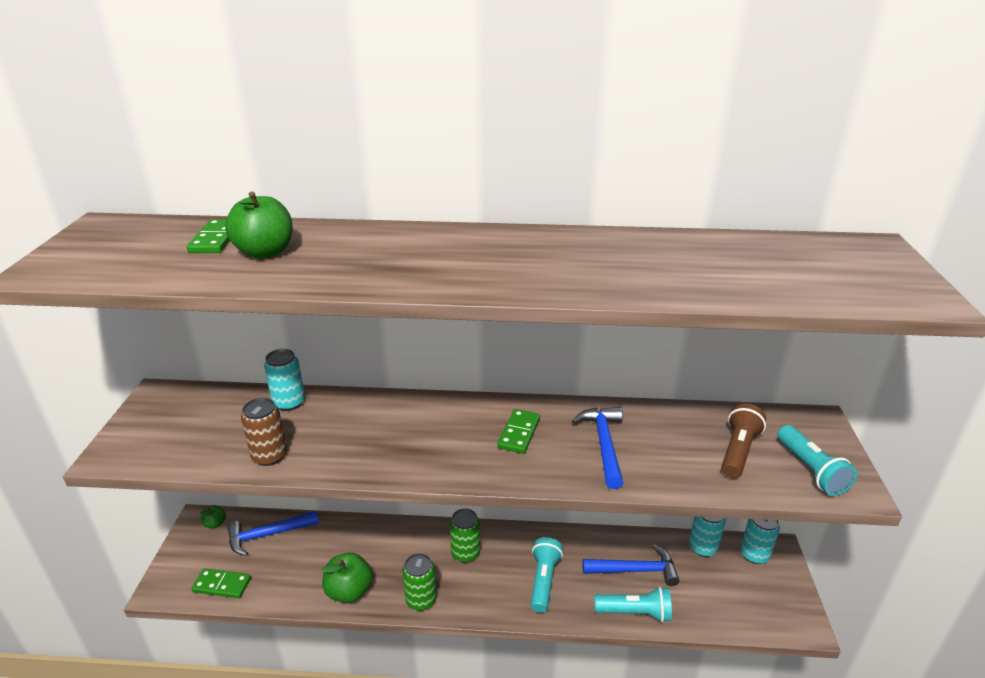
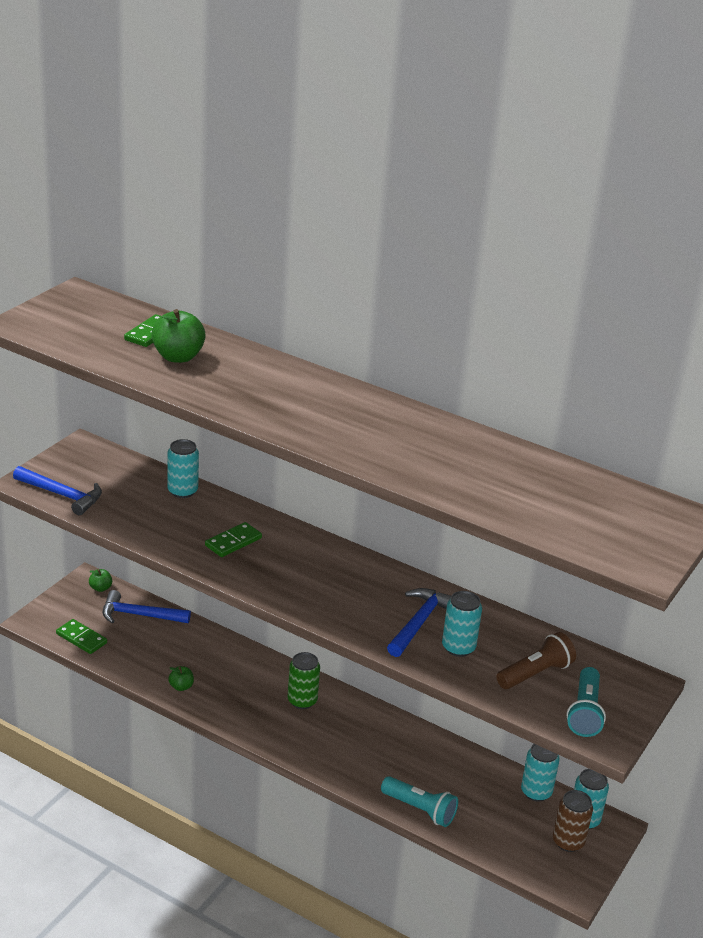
camera: 25 degrees right, 0 degrees up
(269, 456) = (141, 527): brown can -> brown can (568, 841)
(349, 591) = (181, 687): green apple -> green apple, size x0.53
(421, 600) = (237, 719): green can -> none
(519, 433) = (354, 586): green domino -> green domino (233, 542)
(543, 580) = (356, 751): turquoise flashlight -> none
(635, 570) = (450, 780): blue hammer -> blue hammer (62, 495)
(657, 454) = (458, 647): none -> turquoise can

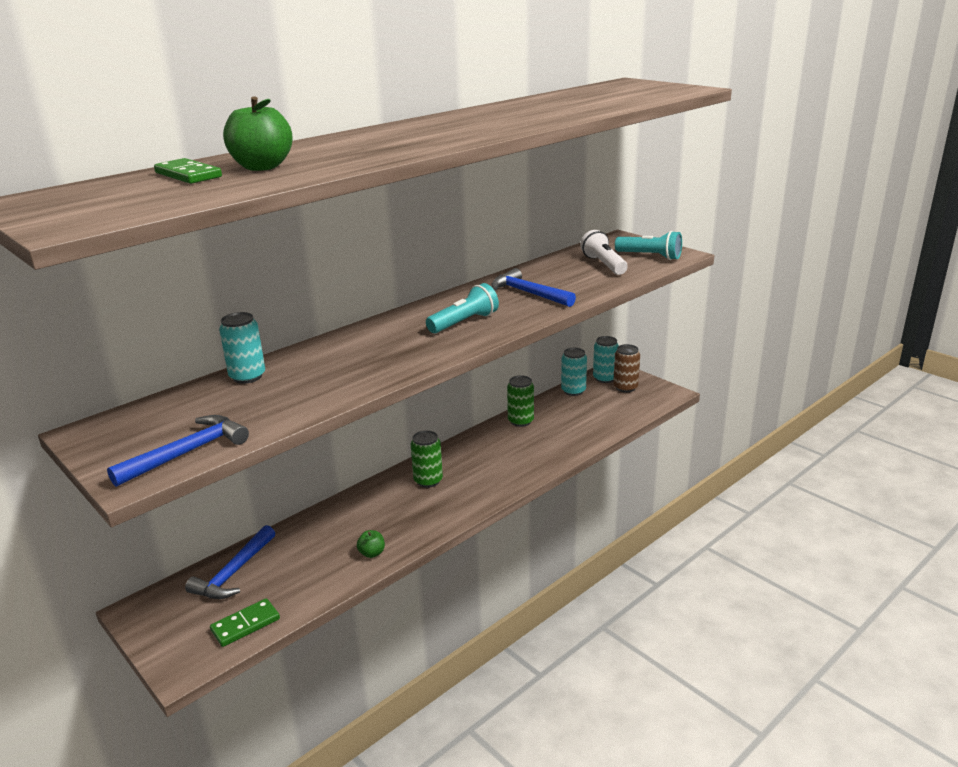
camera: 70 degrees left, 5 degrees down
(100, 588) = (161, 600): green apple -> none
(233, 542) = (363, 357): green domino -> none
(420, 809) = (581, 441): turquoise flashlight -> turquoise flashlight (464, 322)
(443, 753) = (520, 421): none -> green can
(458, 647) = (565, 284): turquoise can -> none
(535, 674) = (604, 265): brown flashlight -> white flashlight

